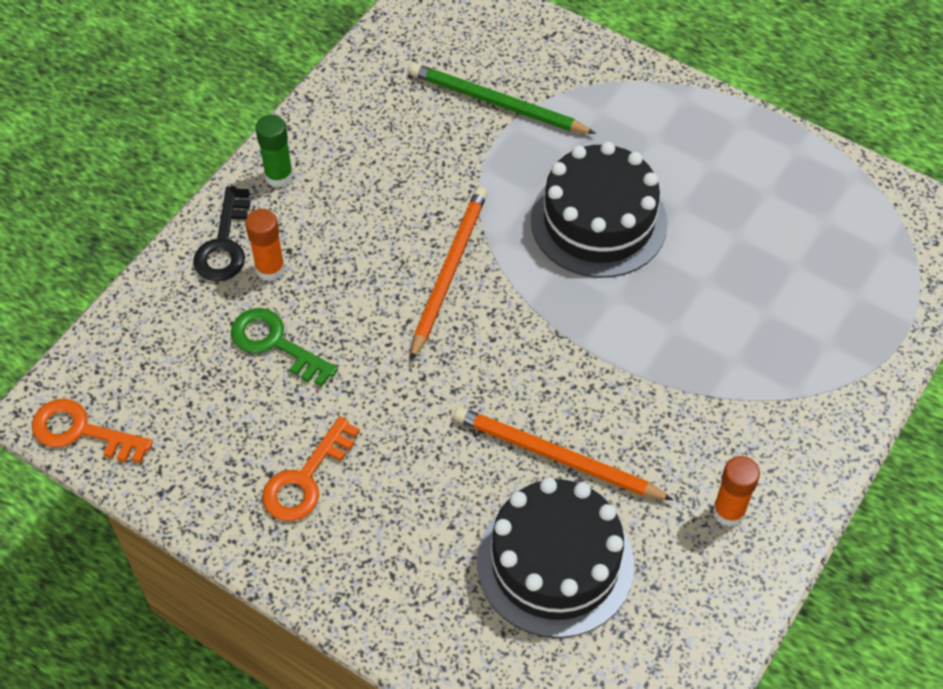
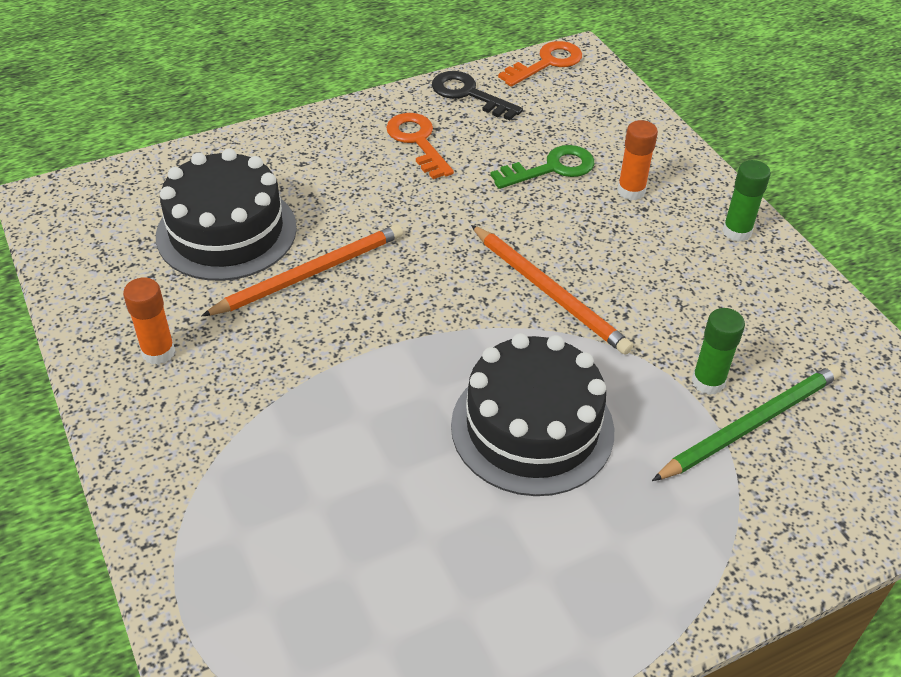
camera: 120 degrees right, 10 degrees down
(224, 244) = (676, 176): black key -> black key (468, 94)
(473, 139) = (708, 382): none -> green glue stick

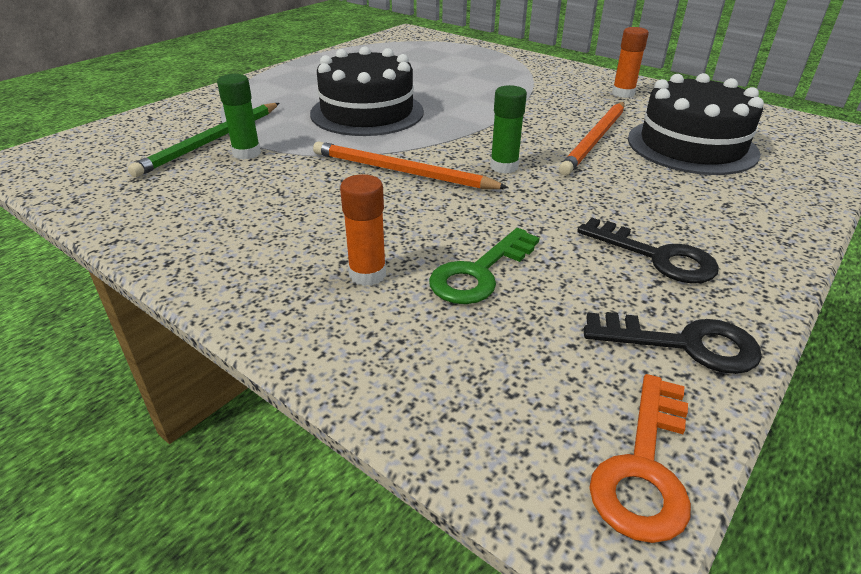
camera: 155 degrees right, 10 degrees down
(417, 142) = (656, 256): orange key -> black key
(737, 232) = (223, 265): green glue stick -> green glue stick (504, 167)

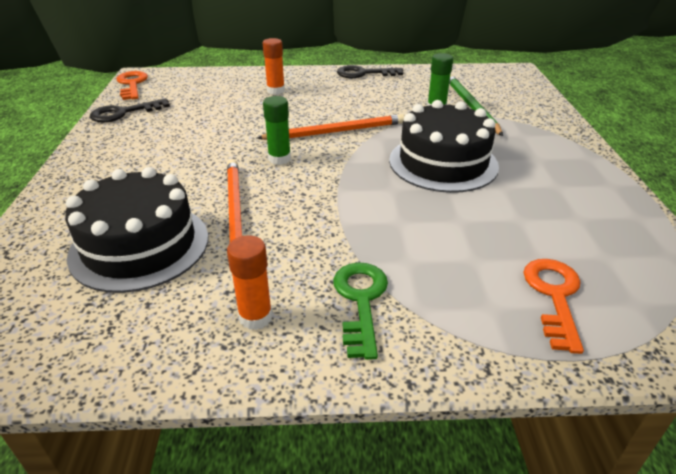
camera: 140 degrees right, 0 degrees up
(451, 56) = (554, 296): none -> orange key
(479, 273) = (230, 106): green key -> green key (360, 301)
(656, 256) = (146, 140): black key -> black key (364, 73)

